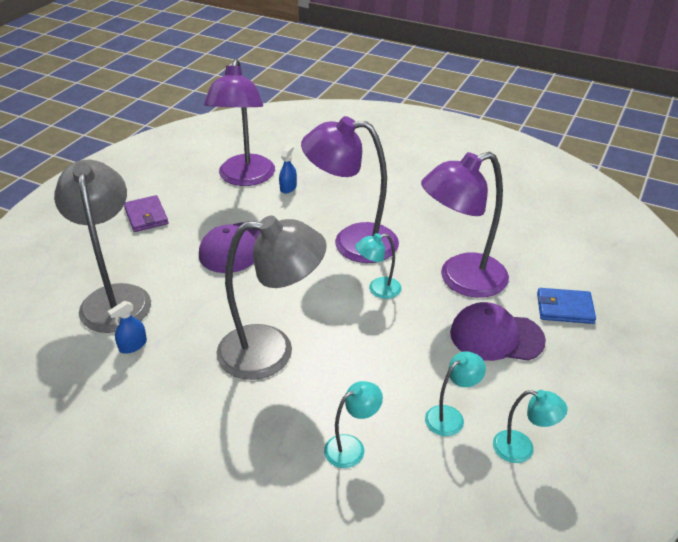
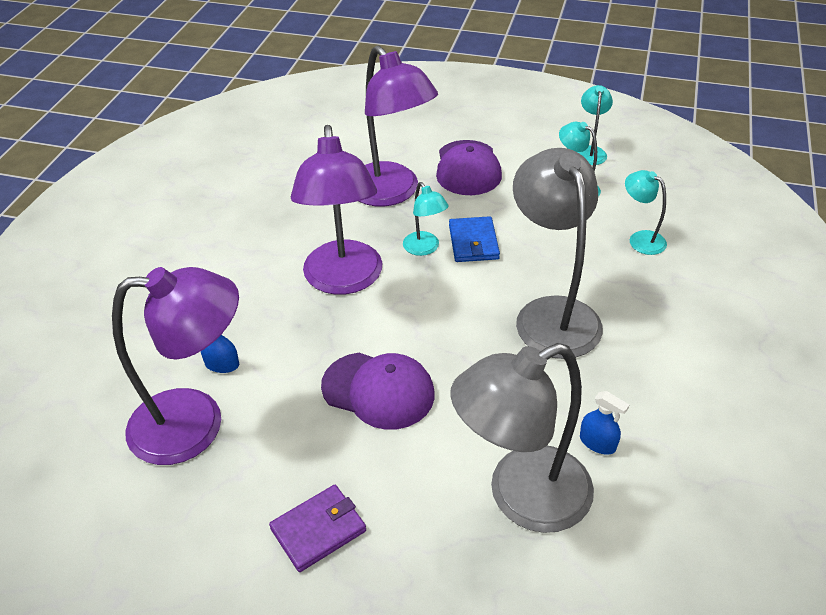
camera: 100 degrees left, 5 degrees up
(564, 308) = (415, 132): blue wallet -> blue wallet (473, 242)

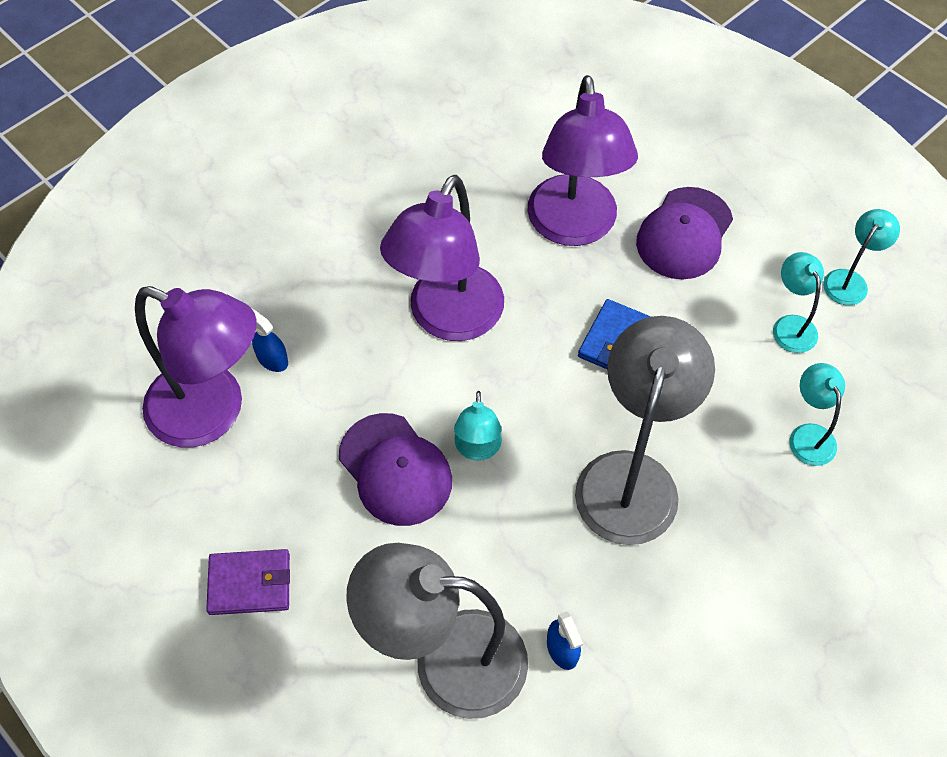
camera: 30 degrees right, 15 degrees up
(425, 248) = (558, 322): turquoise lamp -> turquoise lamp (477, 449)

